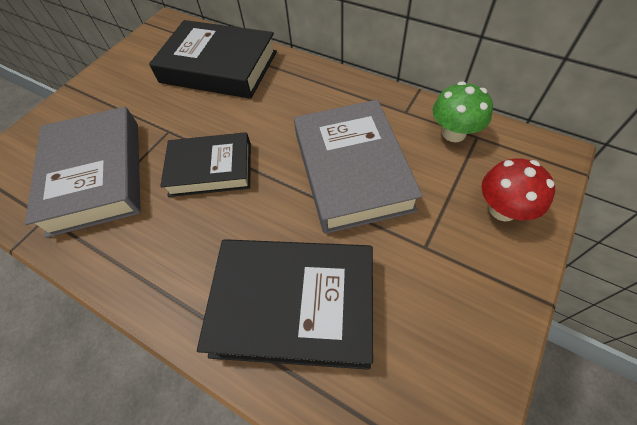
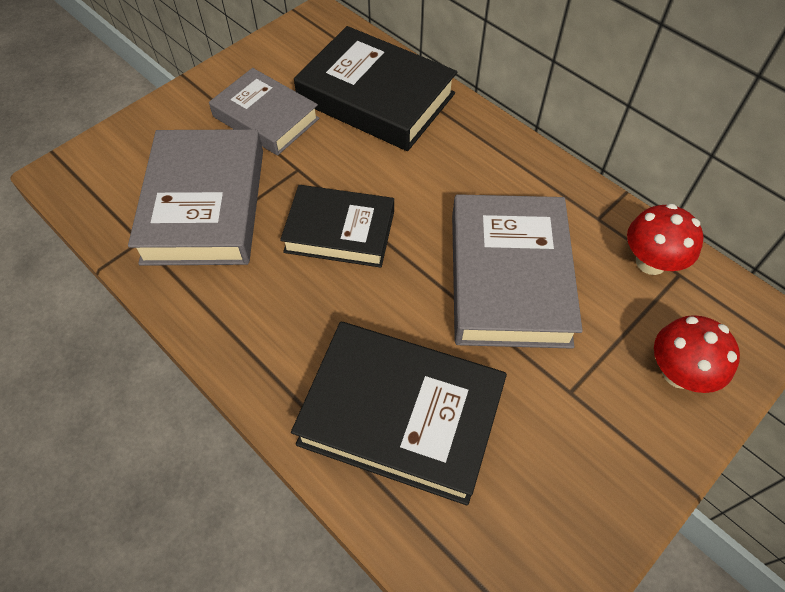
camera: 10 degrees right, 0 degrees up
(136, 100) = (266, 117): none -> grey book
(453, 133) = (651, 262): green mushroom -> red mushroom

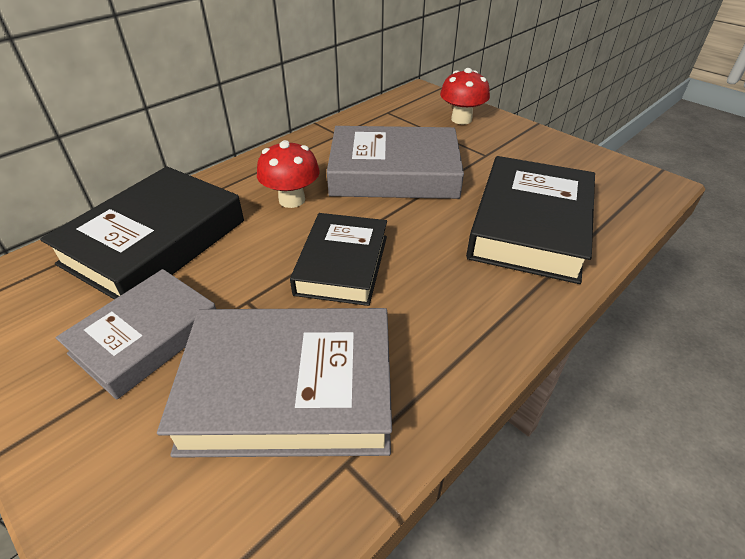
camera: 90 degrees left, 15 degrees down
(651, 262) = (378, 119): red mushroom -> red mushroom (292, 200)

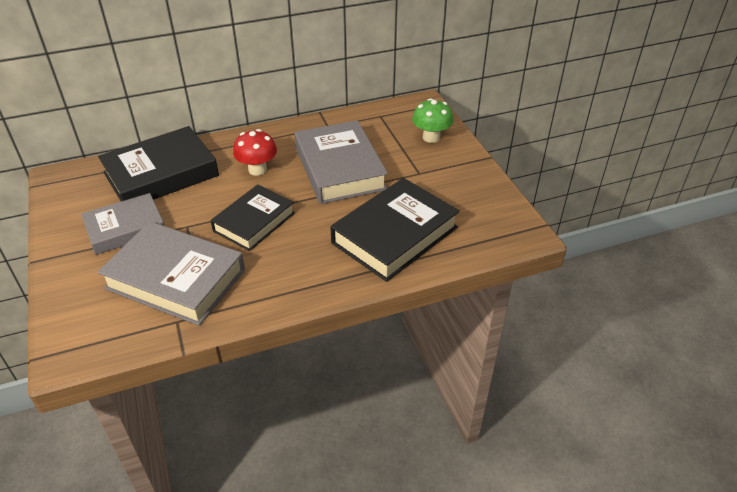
camera: 25 degrees right, 0 degrees up
(394, 172) = (340, 168): grey book -> grey book turned 45 degrees clockwise
(461, 119) = (431, 137): red mushroom -> green mushroom

